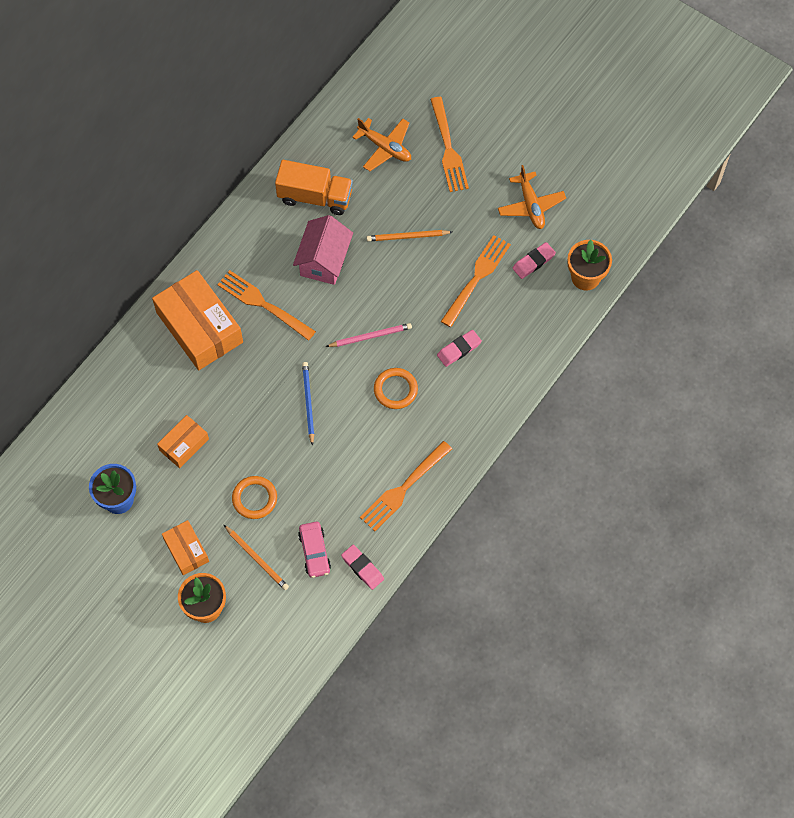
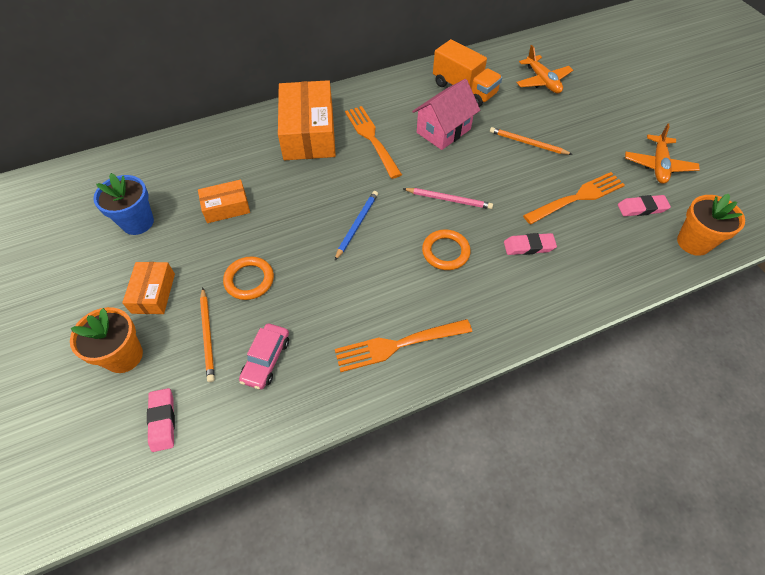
camera: 30 degrees right, 10 degrees down
(362, 568) = (302, 404): pink eraser -> pink eraser (163, 421)
(448, 148) = (598, 100): orange fork -> none

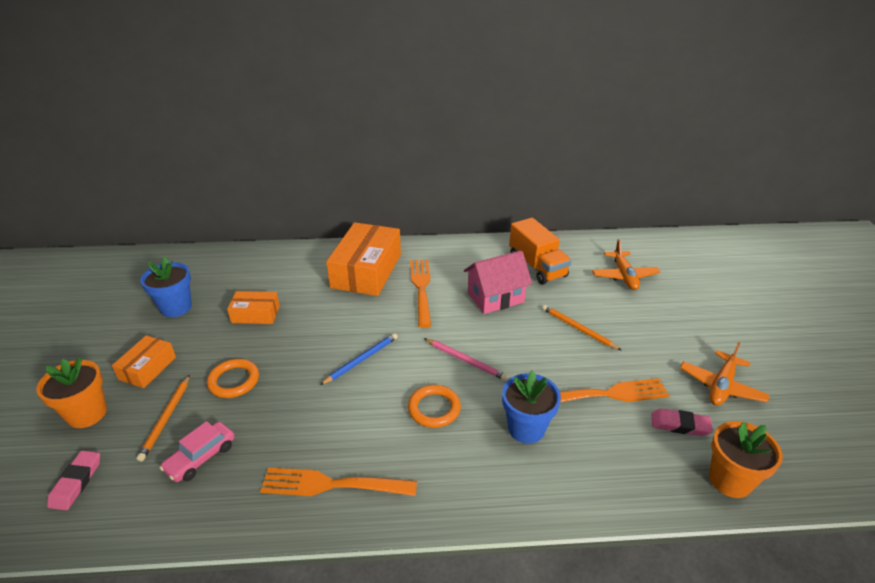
camera: 20 degrees right, 20 degrees down
(529, 246) = (526, 428): pink eraser -> blue flower pot

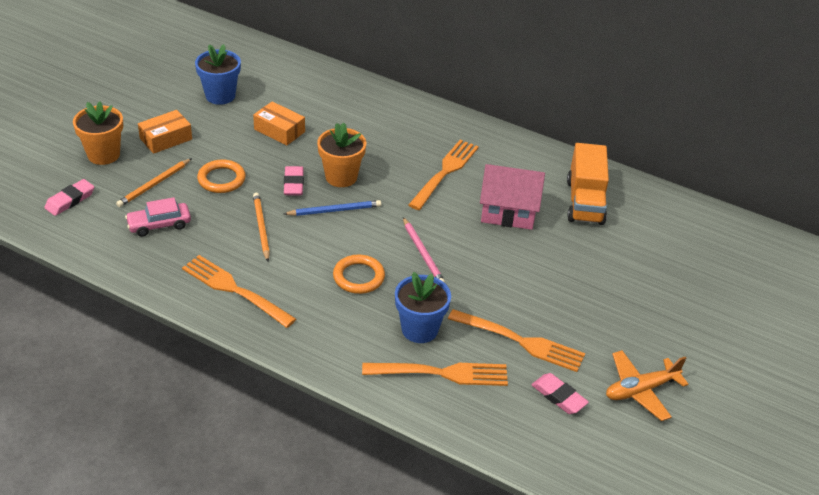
camera: 30 degrees right, 5 degrees up
(306, 354) = (293, 184): none -> pink eraser
(366, 271) = (409, 132): orange box -> none
(578, 329) = (558, 277): orange pencil -> orange pencil (261, 228)
(580, 459) = (440, 373): none -> orange fork
(624, 276) = (669, 253): orange plane -> none
(730, 480) = (551, 454): orange flower pot -> orange flower pot (341, 177)

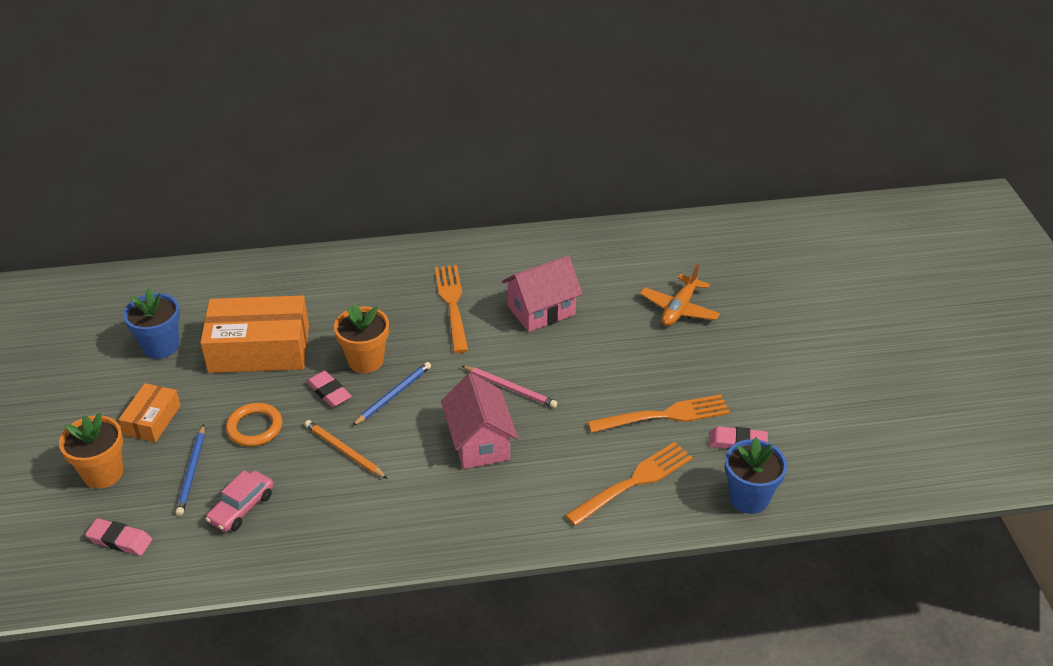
camera: 35 degrees left, 0 degrees up
(70, 200) = (120, 540): pink eraser -> pink eraser turned 75 degrees counterclockwise
(154, 184) = (192, 472): orange pencil -> blue pencil
(235, 290) = (385, 523): orange fork -> none
(279, 130) = (259, 349): orange box -> orange box, size x1.91
(358, 277) = (479, 442): orange ring -> pink house
(419, 329) = (578, 456): blue flower pot -> blue flower pot (749, 498)
(585, 202) = (590, 266): orange truck -> none
(641, 390) = (786, 398): orange plane -> orange plane (679, 309)

